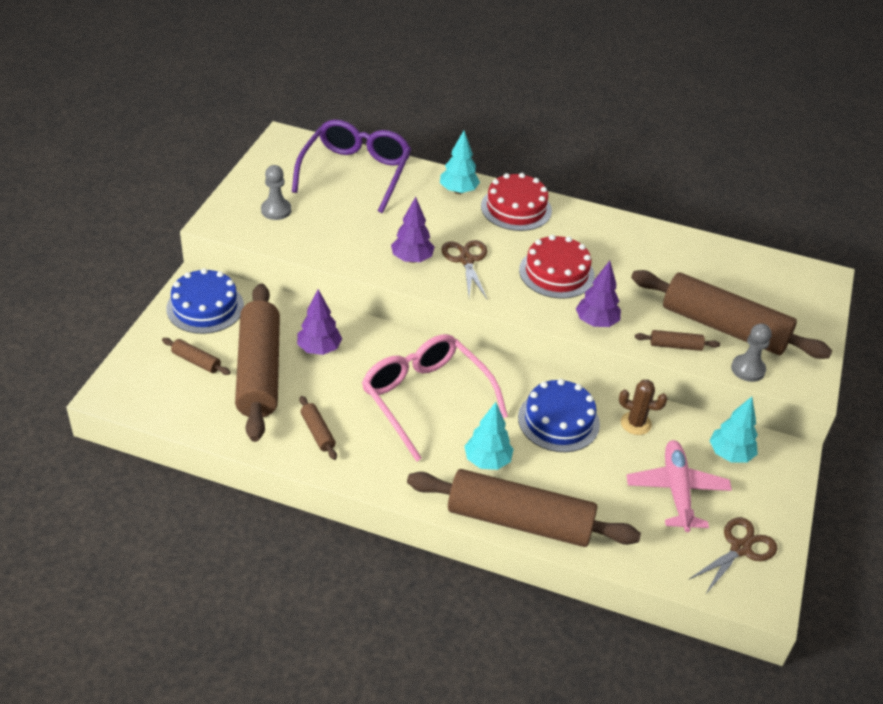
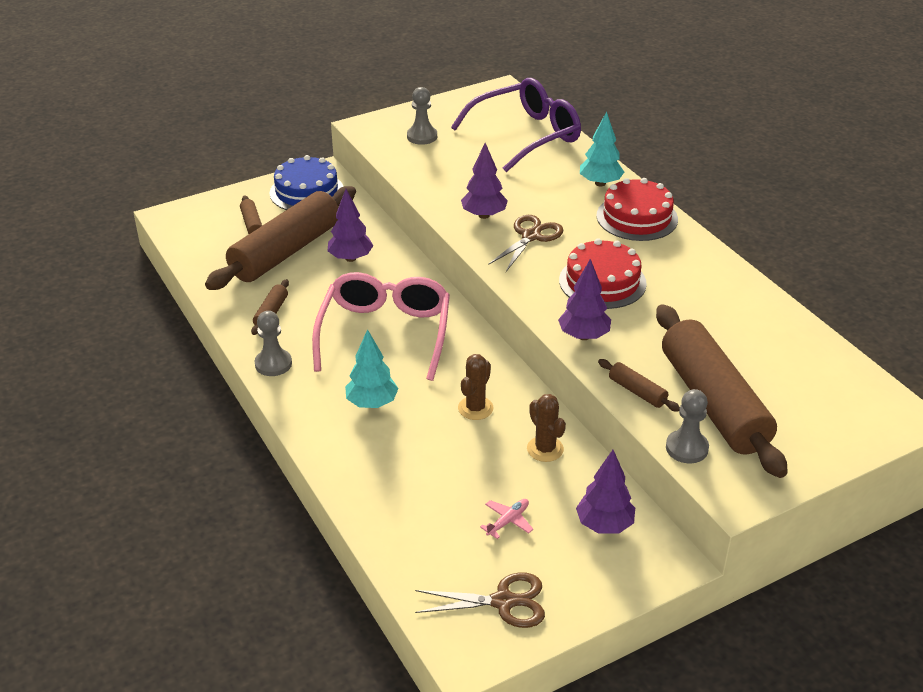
camera: 45 degrees right, 5 degrees down
(376, 474) = (273, 364): none -> grey pawn
(519, 521) = (337, 460): brown rolling pin -> none
(558, 420) = (475, 408): blue cake -> brown cactus
(676, 491) = (508, 521): pink plane -> pink plane, size x0.46
(730, 454) = (604, 525): turquoise tree -> purple tree

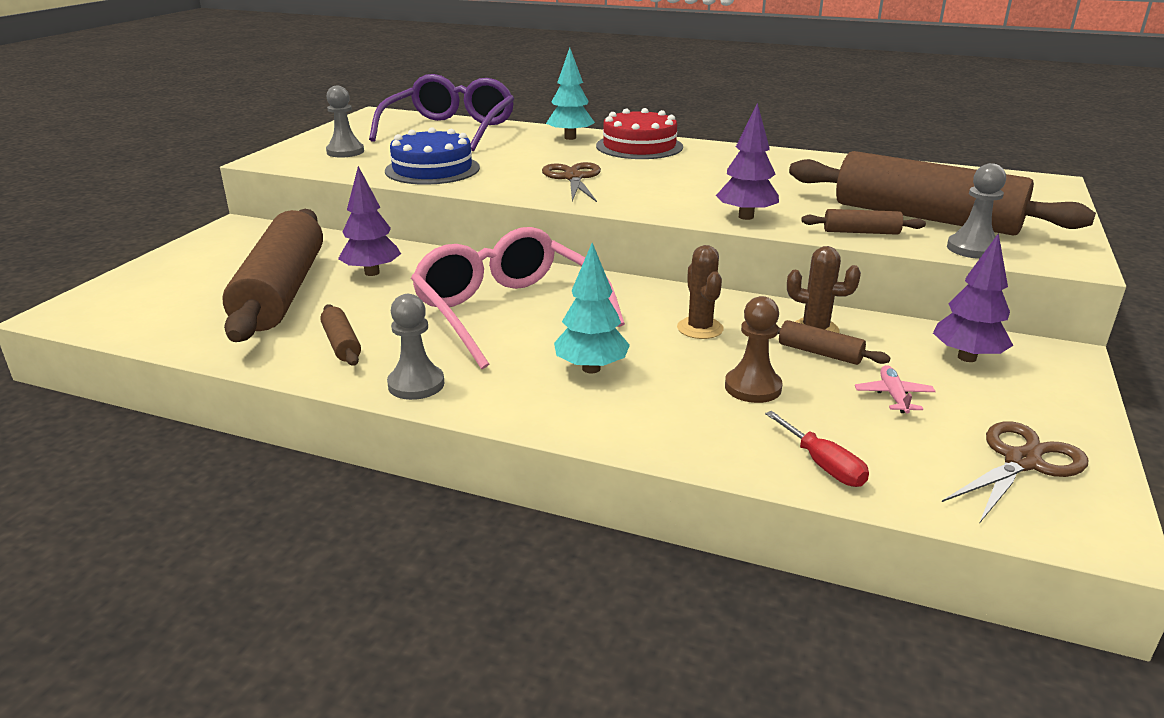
camera: 40 degrees left, 10 degrees down
(252, 224) = (200, 285): brown rolling pin -> brown rolling pin (820, 353)
(306, 192) = (237, 243): blue cake -> blue cake (432, 169)
(396, 535) = (823, 465): none -> red screwdriver
(438, 467) = (753, 387): none -> brown pawn
(484, 215) = (503, 178): purple tree -> none
(602, 282) = (690, 184): red cake -> none

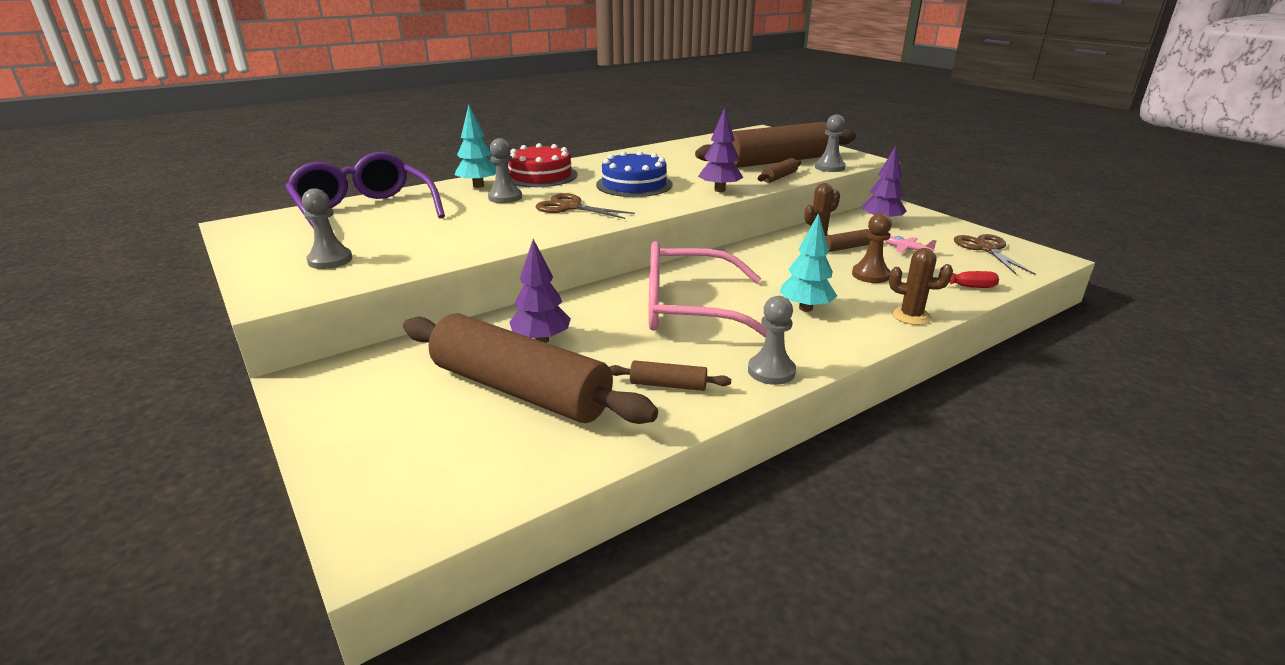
camera: 55 degrees left, 0 degrees up
(432, 169) = (457, 241): blue cake -> blue cake (634, 184)
(557, 153) = (505, 197): none -> grey pawn
(700, 328) = (784, 264): brown cactus -> brown cactus (911, 316)

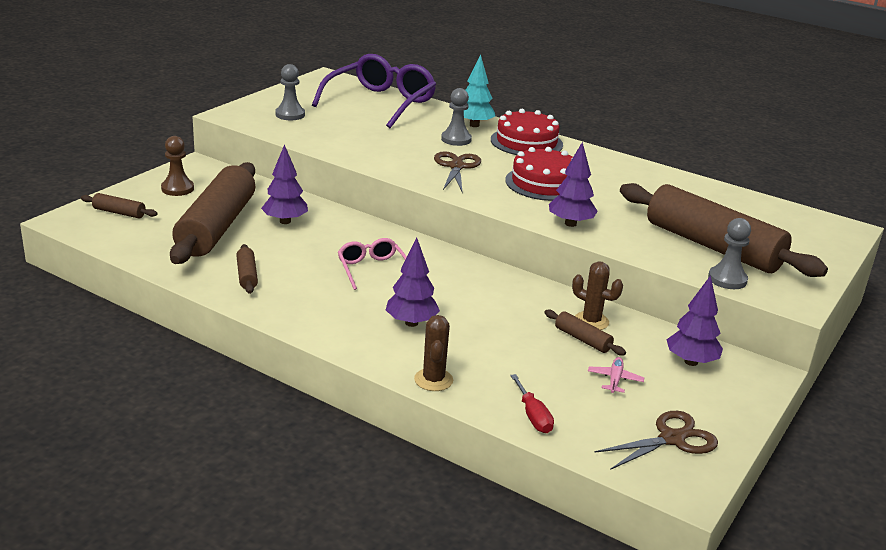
camera: 65 degrees right, 0 degrees up
(634, 184) = (544, 183): blue cake -> red cake
(689, 309) = (372, 269): pink glasses -> pink glasses, size x0.51
(771, 371) = (287, 314): grey pawn -> none
(779, 177) = (651, 251): brown rolling pin -> brown rolling pin (119, 212)
(805, 308) = (411, 323): turquoise tree -> purple tree
(870, 275) = (518, 356): brown pawn -> brown pawn (177, 189)

